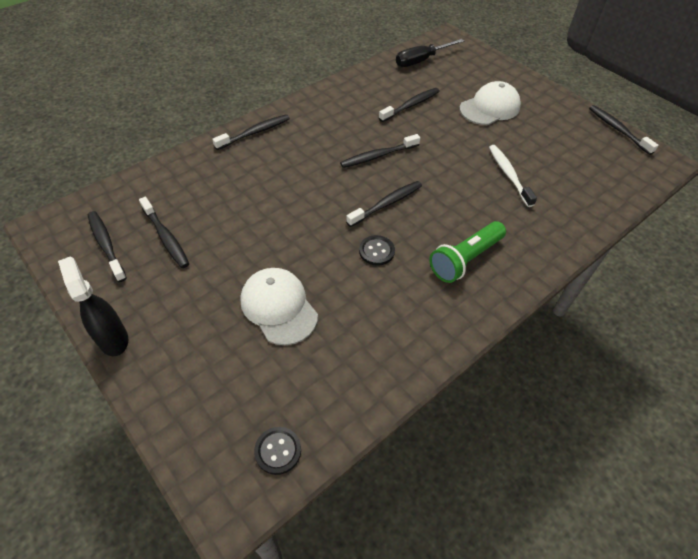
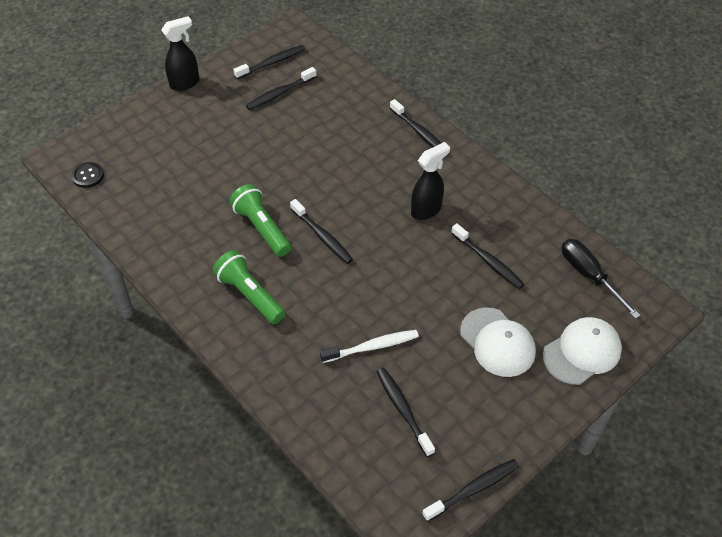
camera: 90 degrees right, 0 degrees up
(279, 307) = (205, 167): white cap -> white cap (582, 352)
(354, 135) = (426, 210): none -> black spray bottle
(376, 251) = (261, 228): black button -> green flashlight
(378, 156) = (393, 230): black toothbrush -> black toothbrush (403, 410)

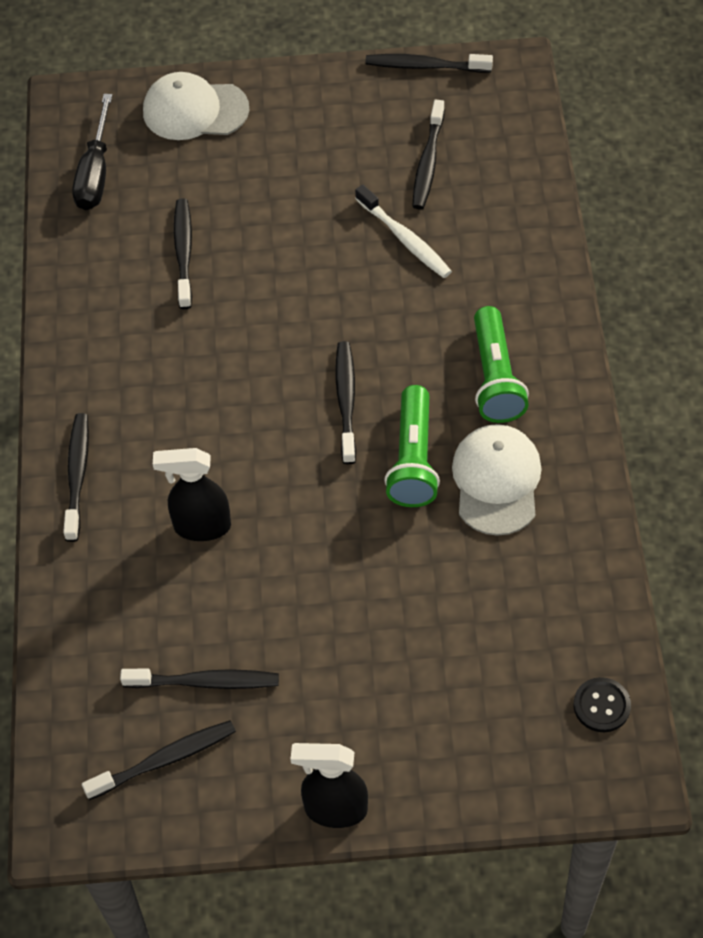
camera: 140 degrees left, 5 degrees up
(271, 63) = (164, 760): black toothbrush -> black toothbrush turned 150 degrees clockwise
(371, 347) = (404, 238): white toothbrush -> white toothbrush turned 150 degrees counterclockwise
(426, 210) = (187, 356): black spray bottle -> black spray bottle (201, 526)
(497, 342) = (268, 167): white cap -> white cap (496, 481)

